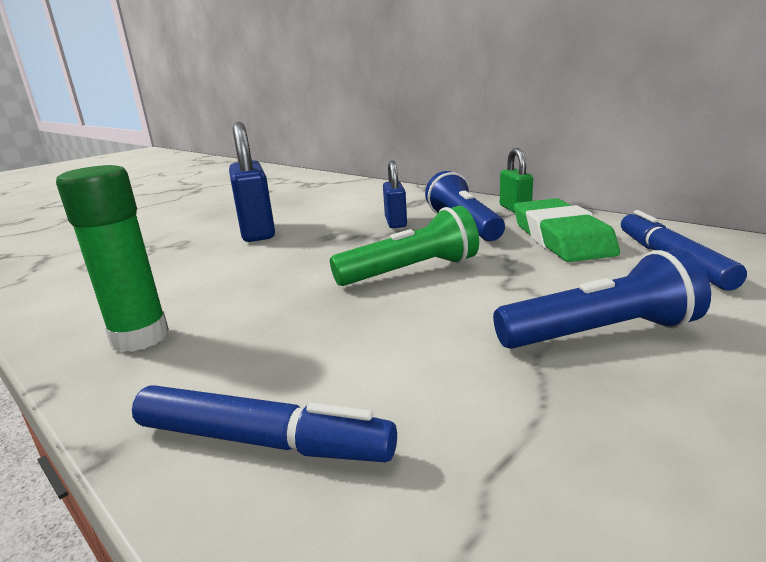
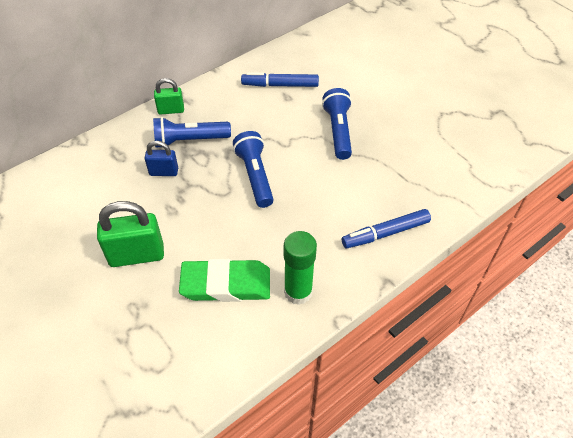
camera: 85 degrees left, 30 degrees up
(257, 232) = (136, 255): blue padlock -> green padlock
(262, 440) = (385, 233): blue marker -> blue marker turned 135 degrees counterclockwise
(411, 271) = (255, 176): green flashlight -> blue flashlight
(560, 238) = (234, 108): green eraser -> green eraser (226, 284)

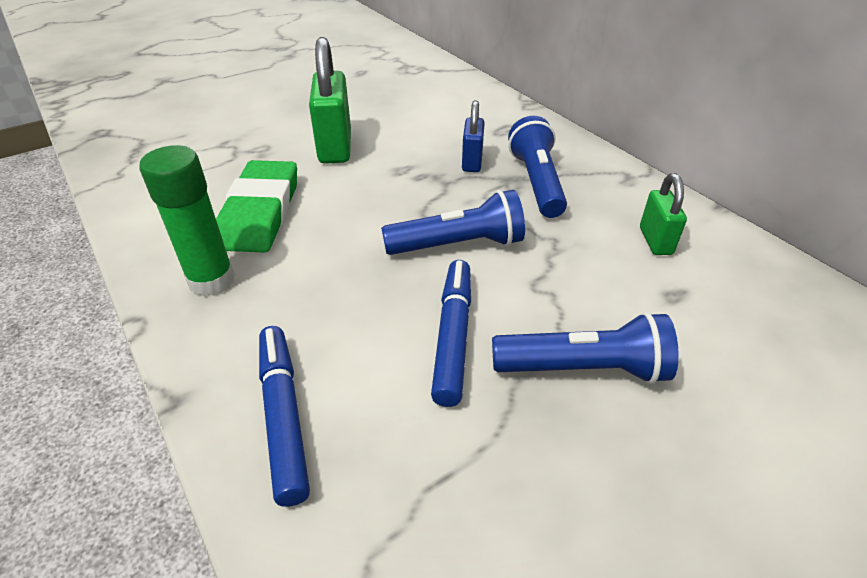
camera: 95 degrees right, 10 degrees down
(171, 110) = (601, 165): green padlock -> green padlock (655, 241)
(280, 85) = (708, 286): blue marker -> blue marker (453, 336)

